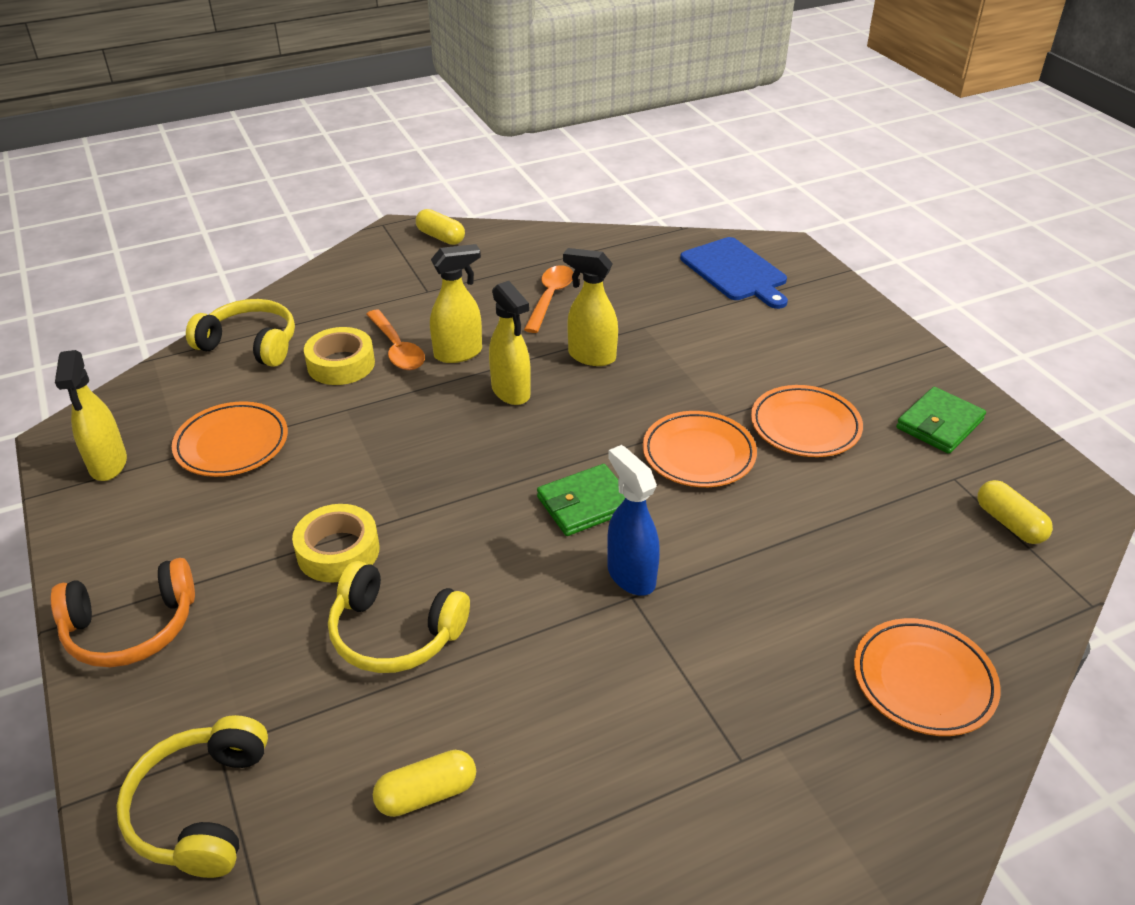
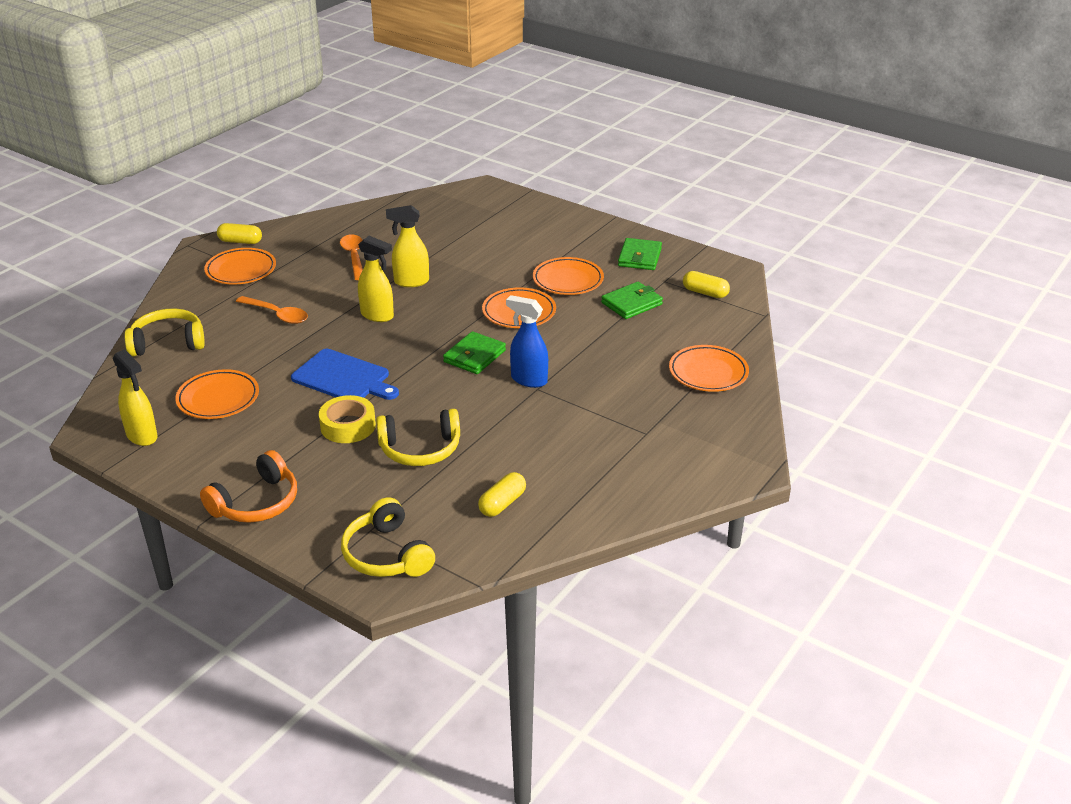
camera: 30 degrees left, 5 degrees down
(341, 364) = (247, 334): yellow tape -> none
(409, 274) = (241, 270): none -> orange plate
(459, 353) = (322, 305): yellow spray bottle -> none
(735, 272) = (462, 209): blue cutting board -> blue cutting board (343, 378)
(876, 500) = (632, 303): none -> green wallet

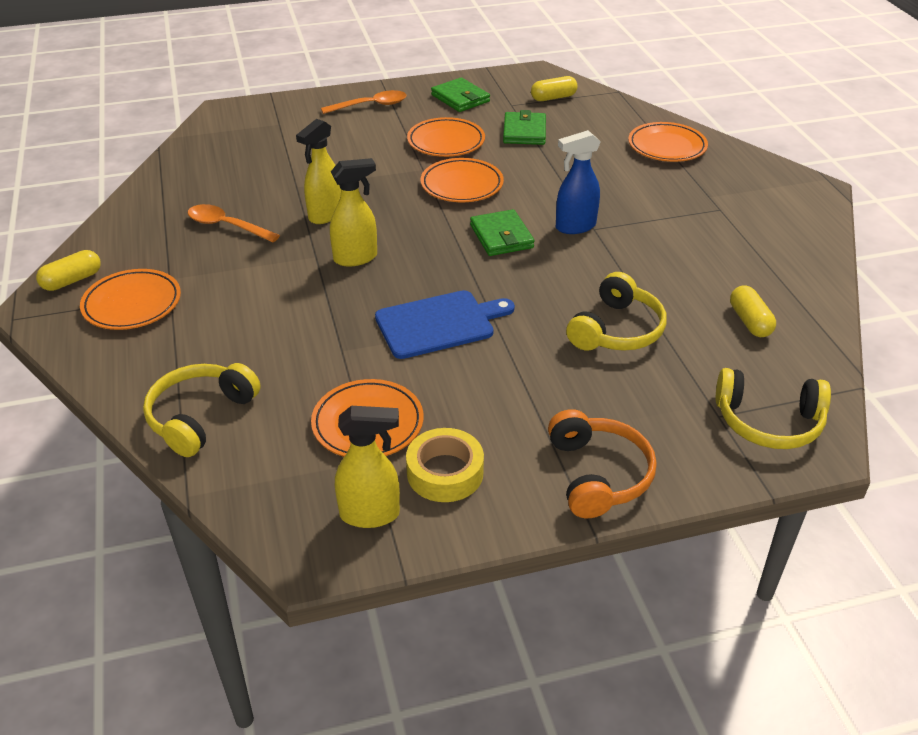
camera: 50 degrees left, 5 degrees up
(277, 315) = (261, 316): orange spoon -> orange spoon (370, 105)
(348, 426) = (527, 356): yellow tape -> yellow tape (445, 472)

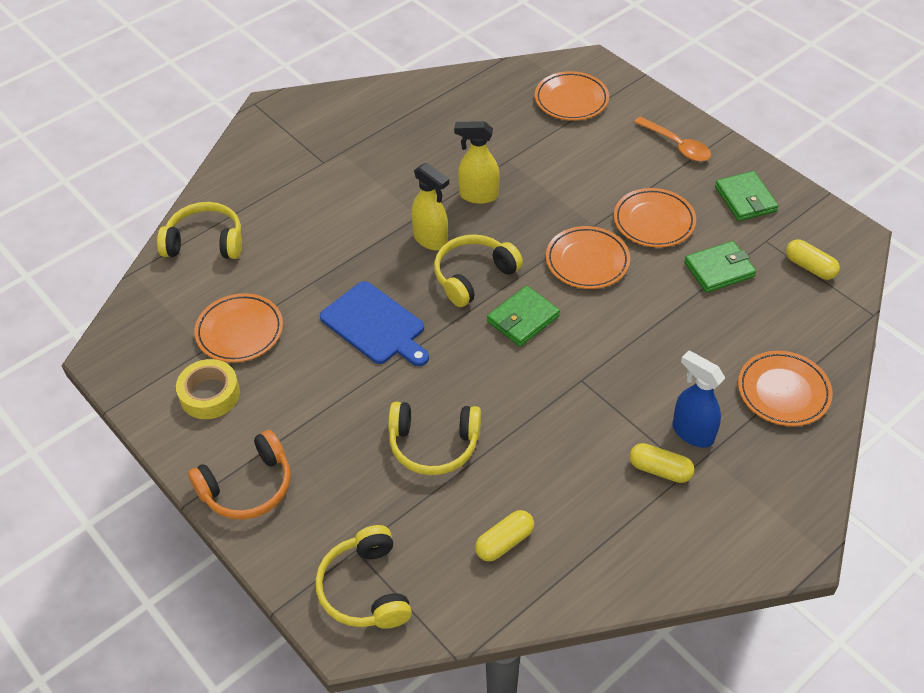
camera: 65 degrees right, 10 degrees up
(72, 280) = (309, 107): yellow capsule -> yellow capsule (660, 470)
(132, 304) = (301, 149): orange plate -> orange plate (571, 100)
(226, 226) = (424, 148): orange spoon -> none
(370, 514) = (153, 370): yellow spray bottle -> none
(426, 247) = (473, 276): none -> yellow headphones
(460, 98) = (745, 199): green wallet -> green wallet turned 45 degrees counterclockwise
(575, 227) = (574, 365): blue spray bottle -> blue spray bottle (692, 432)

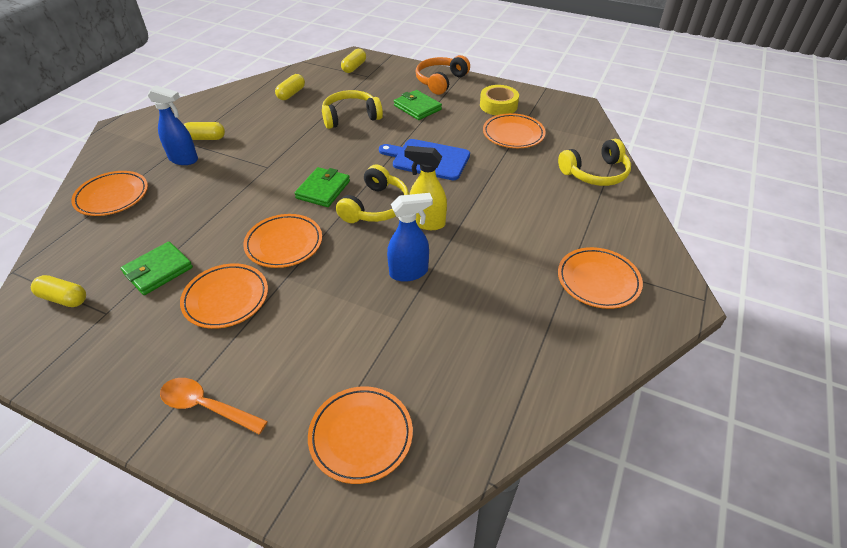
camera: 155 degrees right, 5 degrees down
(321, 140) = (598, 281): none -> orange plate
(366, 589) = (354, 67): yellow headphones -> yellow capsule
(478, 195) = (409, 272): yellow spray bottle -> blue spray bottle
(745, 199) = (122, 355): green wallet -> green wallet (417, 107)

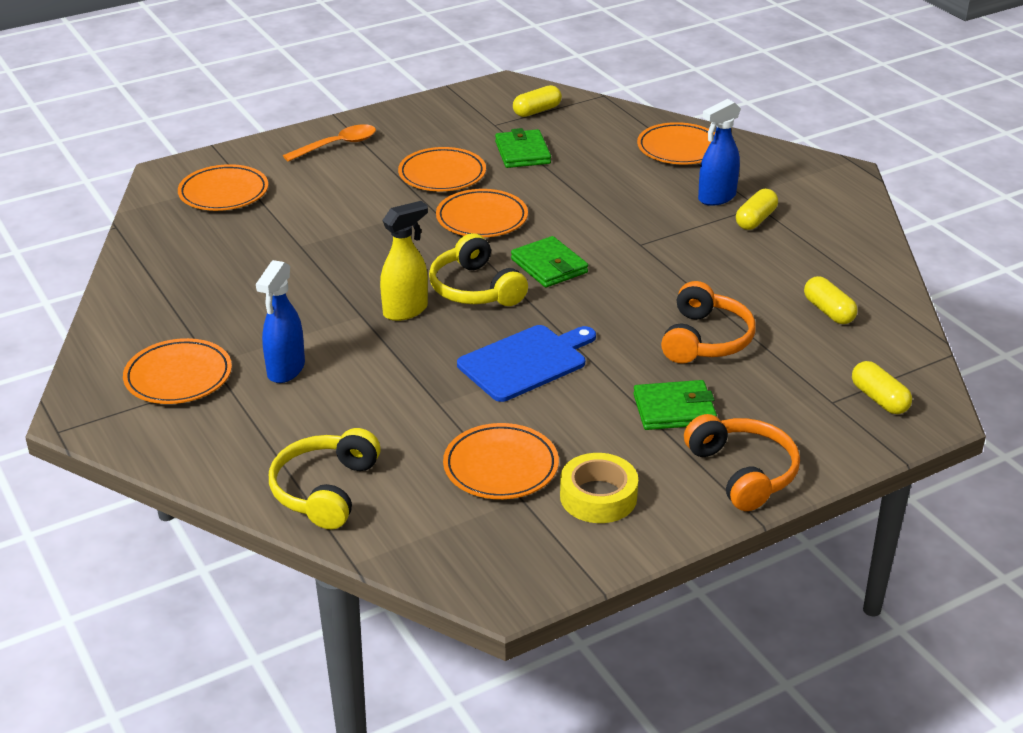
camera: 125 degrees right, 10 degrees down
(350, 117) = (705, 339): yellow headphones -> orange headphones
(409, 272) = (348, 271): blue spray bottle -> blue spray bottle (285, 370)

